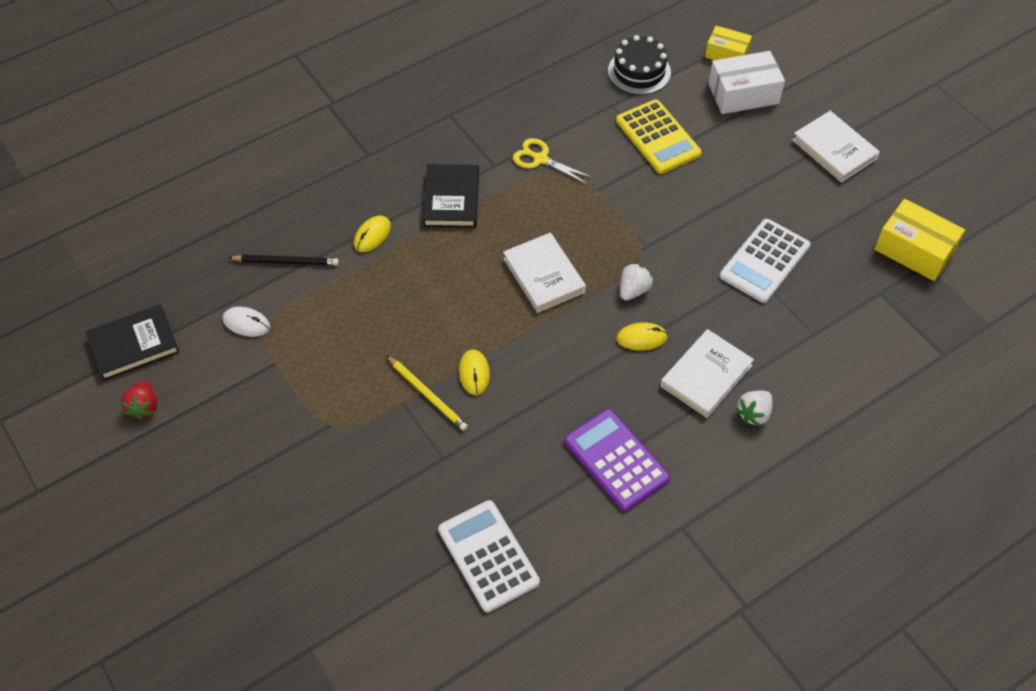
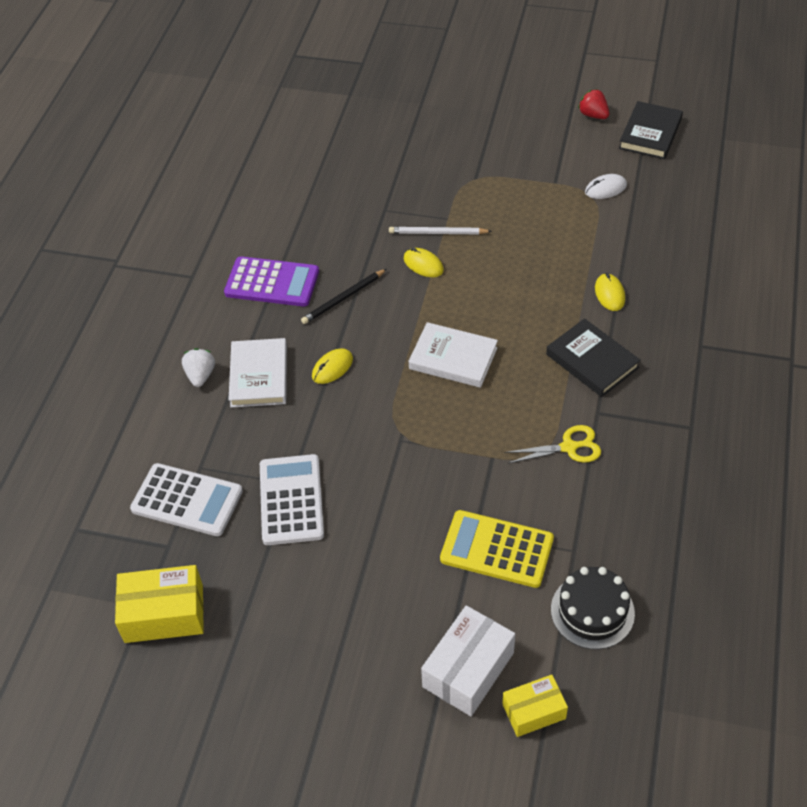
camera: 140 degrees right, 5 degrees down
(286, 262) = (638, 236): black pencil -> black pencil (343, 298)
(427, 394) = (437, 233): yellow pencil -> white pencil
(488, 556) = (299, 187): white calculator -> white calculator (187, 500)
(633, 290) = (374, 397): white strawberry -> none
(834, 149) = (321, 673): white book -> none

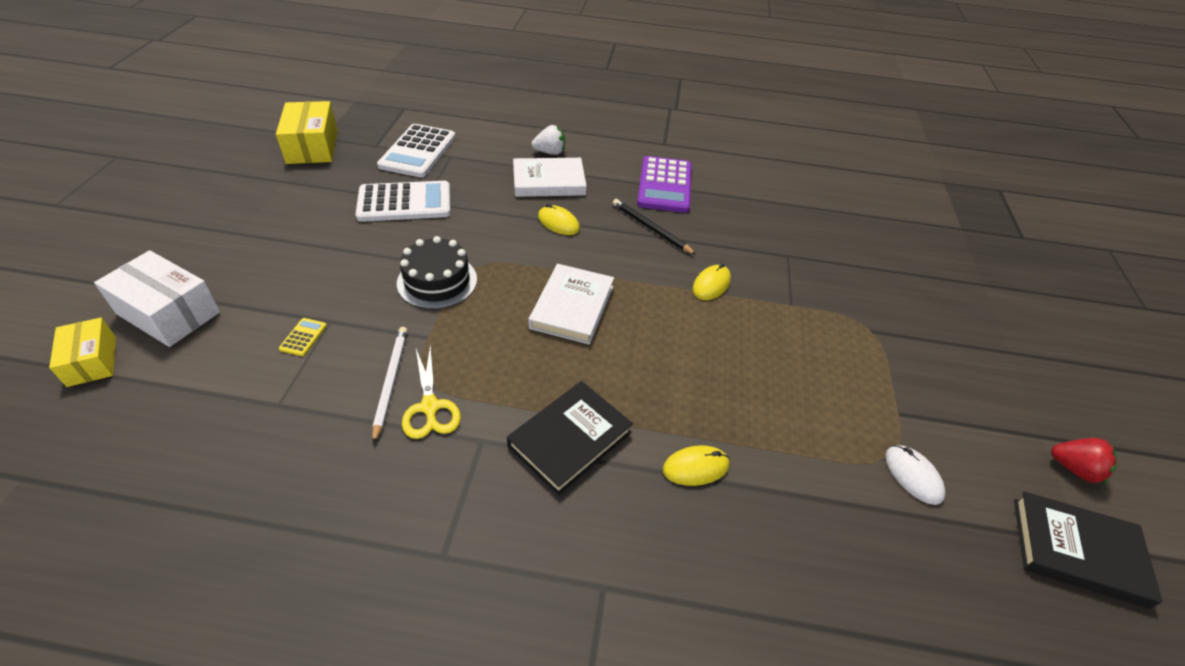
camera: 80 degrees right, 5 degrees down
(437, 233) = (764, 296): white pencil -> white pencil (391, 382)
(497, 549) = (303, 337): yellow calculator -> yellow calculator, size x0.40
(592, 611) = (187, 418): black cake -> black cake (437, 281)
(593, 115) = (1074, 469): red strawberry -> red strawberry turned 75 degrees clockwise

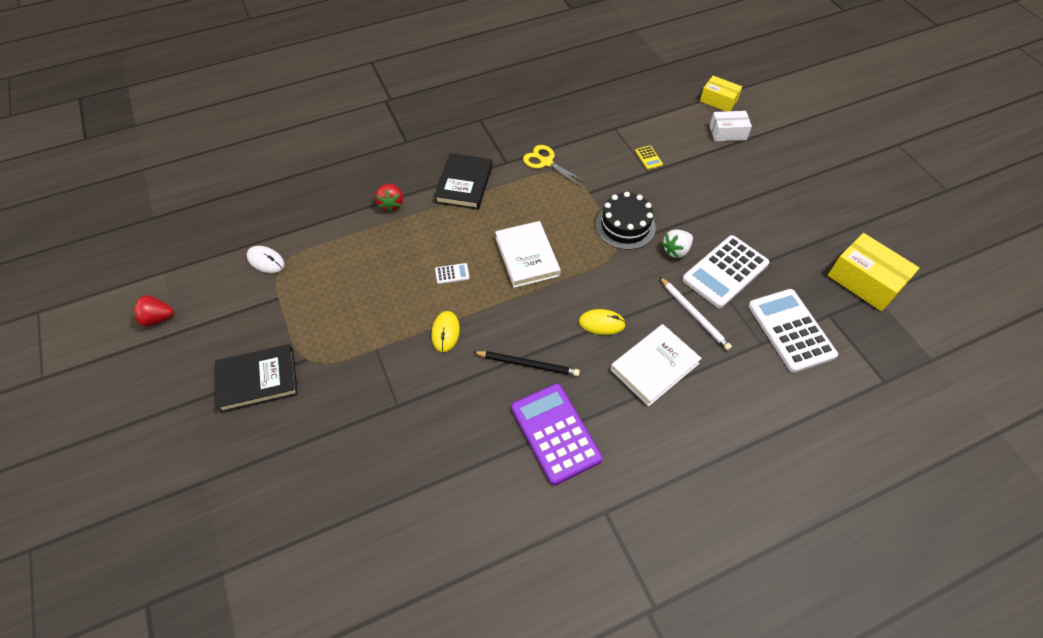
camera: 150 degrees right, 10 degrees up
(169, 313) = (727, 132): white box -> white box, size x0.64
(391, 382) = (578, 162): white pencil -> white pencil (694, 315)
(550, 152) = (693, 409): white strawberry -> white strawberry (676, 250)
(669, 332) = (452, 274): none -> white calculator
(695, 467) = (391, 204): yellow mouse -> red strawberry
(1077, 551) = (169, 265): black book -> black book (258, 380)

